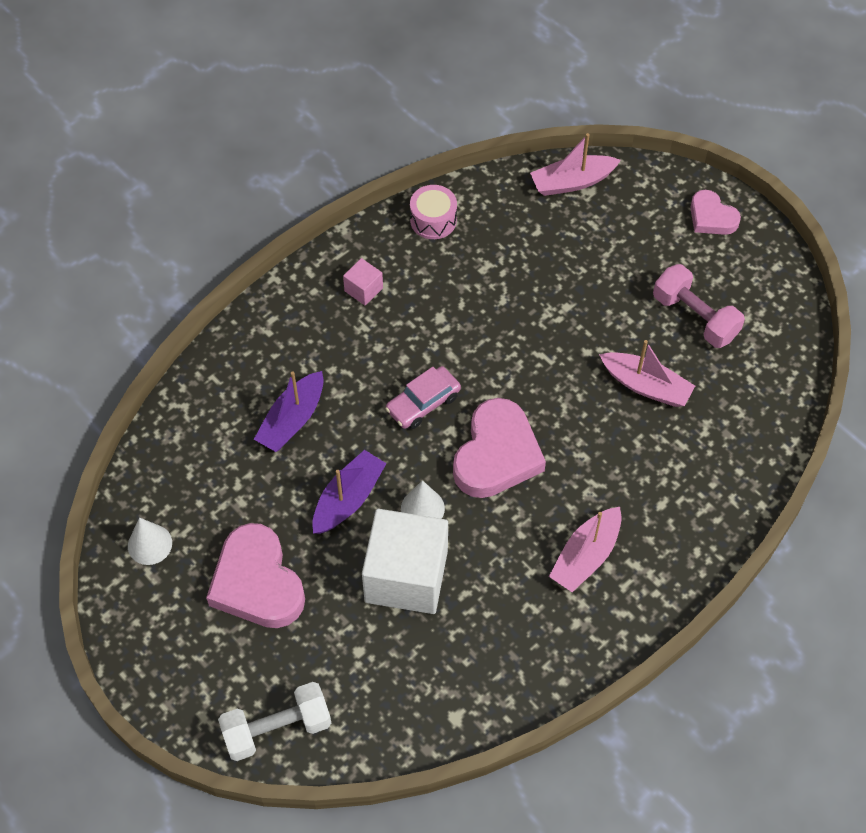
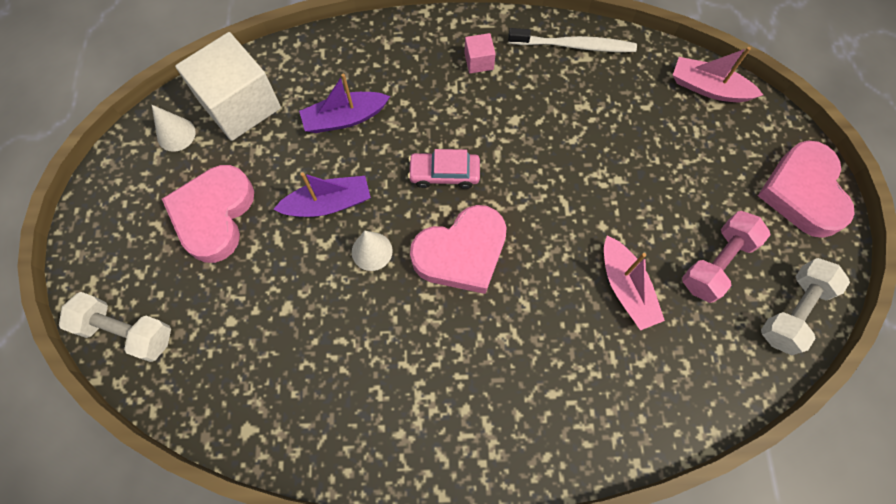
camera: 40 degrees right, 10 degrees up
(406, 576) = (313, 292): white cube -> white cube (240, 105)
(433, 220) = (575, 45): pink drum -> white toothbrush
(586, 556) = (455, 386): pink boat -> none
(695, 317) = (716, 263): pink dumbbell -> pink dumbbell turned 45 degrees clockwise
(711, 217) = (803, 193): pink heart -> pink heart, size x1.76
(777, 313) = (793, 311): none -> white dumbbell

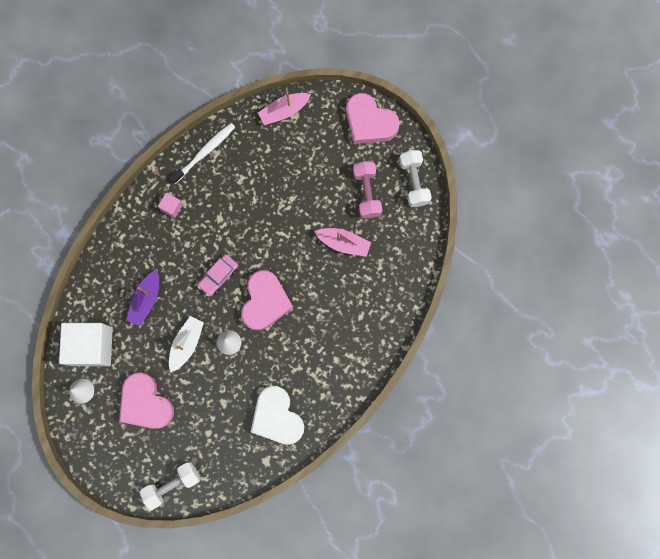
camera: 50 degrees left, 10 degrees up
(321, 394) = (277, 417): none -> white heart
(328, 203) = (186, 344): purple boat -> white boat

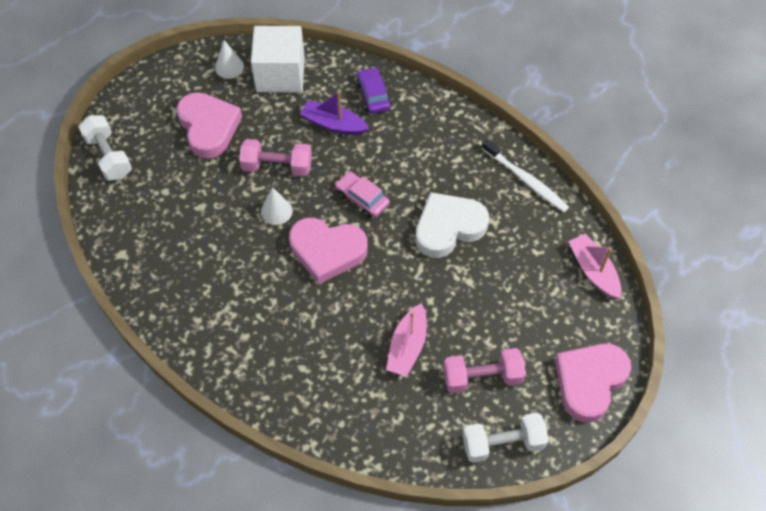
camera: 90 degrees right, 20 degrees down
(117, 268) = (373, 95): none -> purple car
(145, 403) = (208, 127): pink heart -> pink heart turned 105 degrees clockwise
(172, 207) = (451, 147): pink cube -> none
(186, 344) = (277, 166): white boat -> pink dumbbell
(277, 417) = (176, 266): white heart -> white heart (448, 227)

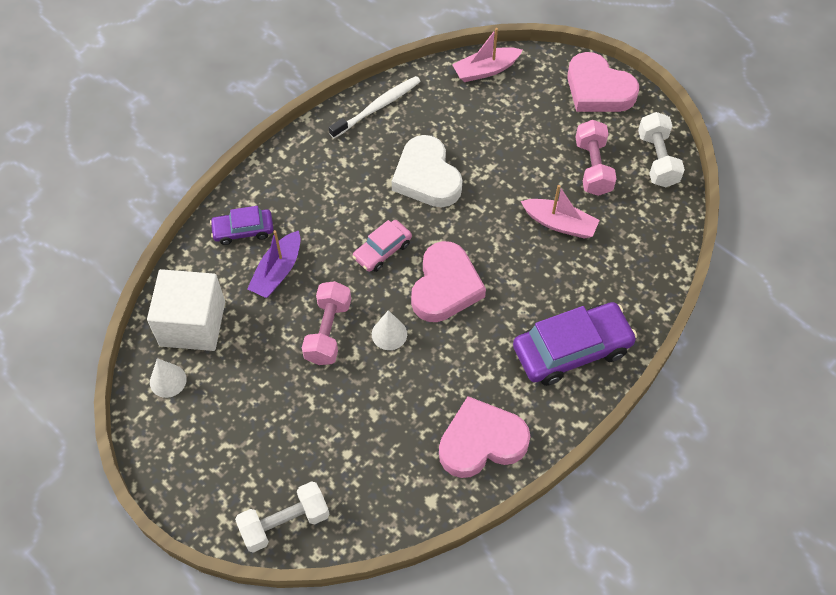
camera: 85 degrees left, 0 degrees up
(208, 127) = (259, 404): pink heart -> pink heart (481, 442)
(265, 360) = (572, 349): none -> purple car

